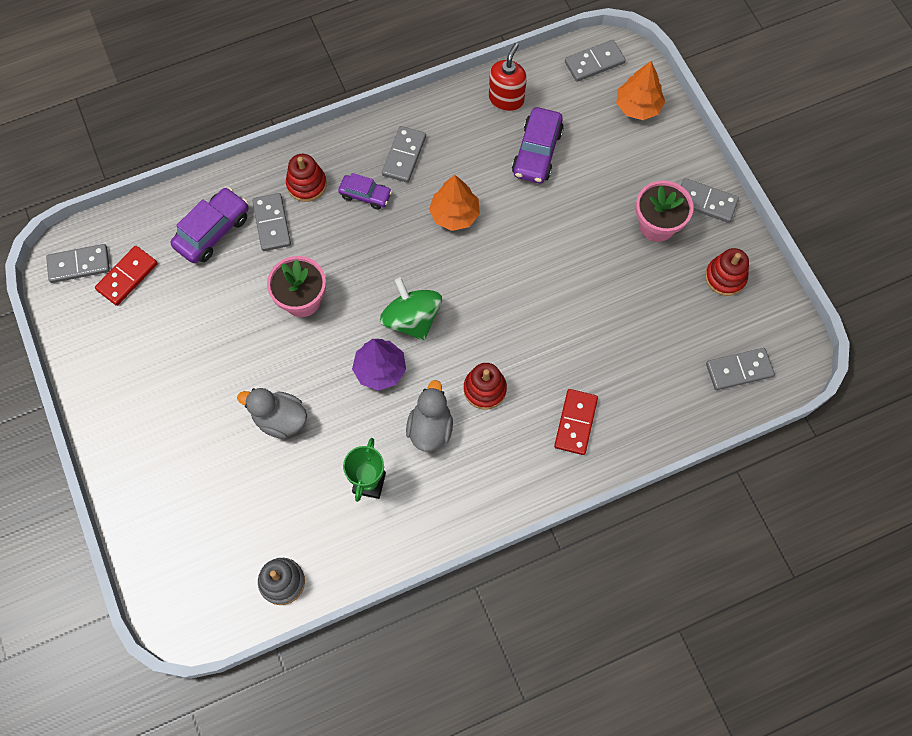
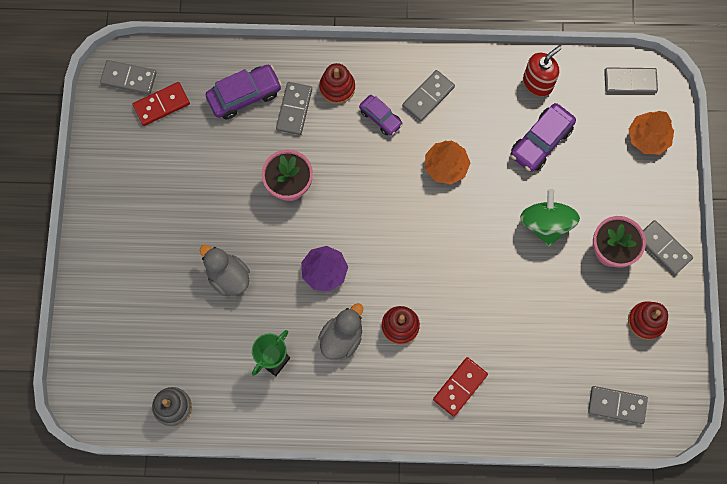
camera: 25 degrees right, 5 degrees up
(412, 319) = (369, 241): green spinning top -> green spinning top (546, 224)

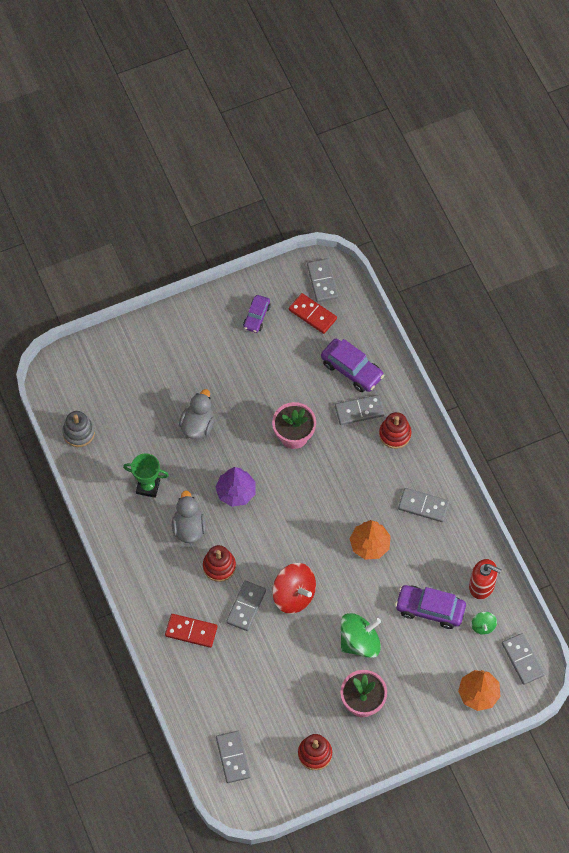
camera: 65 degrees right, 10 degrees down
(342, 338) = (189, 528): grey duck -> grey duck turned 105 degrees counterclockwise
(380, 118) = (386, 478): purple car -> purple car (256, 317)
(466, 265) = (294, 595): none -> red spinning top
(580, 101) = (483, 626): none -> green spinning top
(663, 248) = (385, 743): grey domino -> grey domino (246, 606)

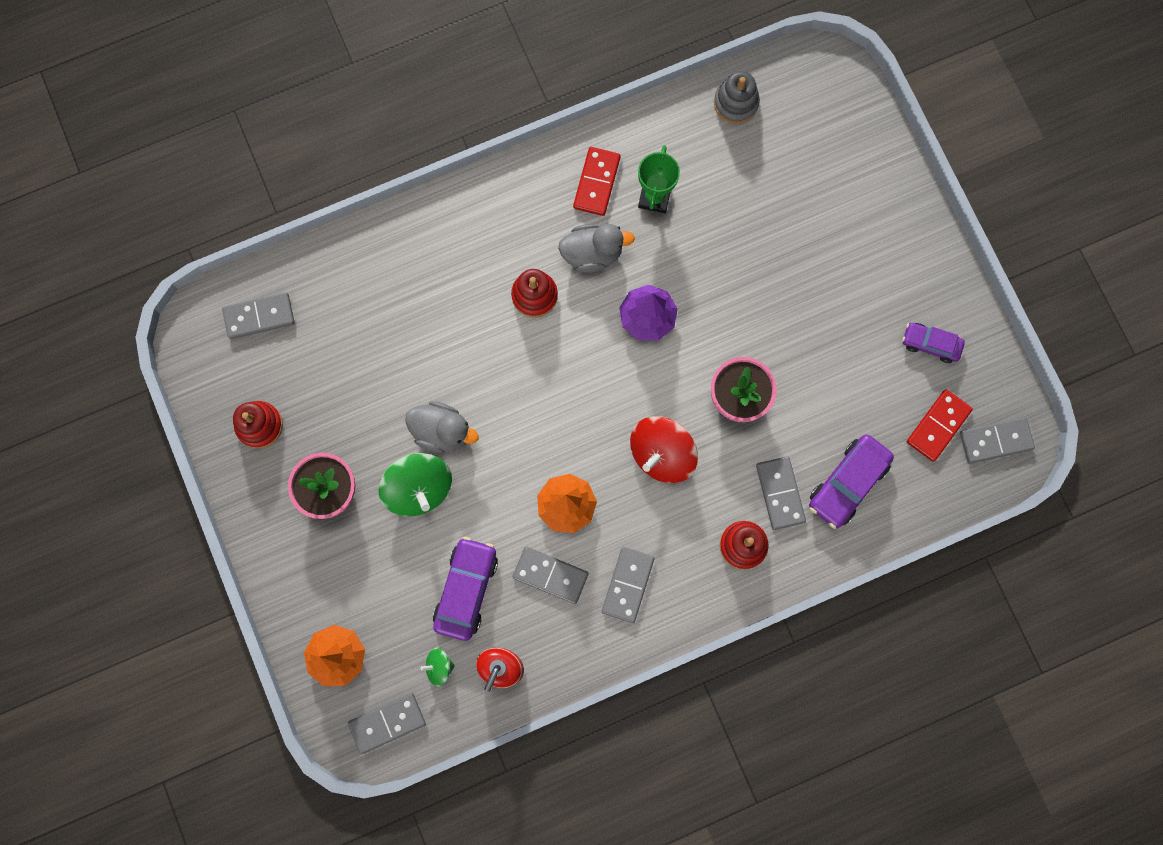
camera: 90 degrees right, 15 degrees up
(191, 631) = (439, 259): red domino -> red domino (597, 182)
(197, 425) = (751, 263): grey duck -> grey duck (442, 431)
(246, 606) = (474, 332): grey domino -> grey domino (550, 575)
(294, 595) = (490, 397): red spinning top -> red spinning top (661, 454)

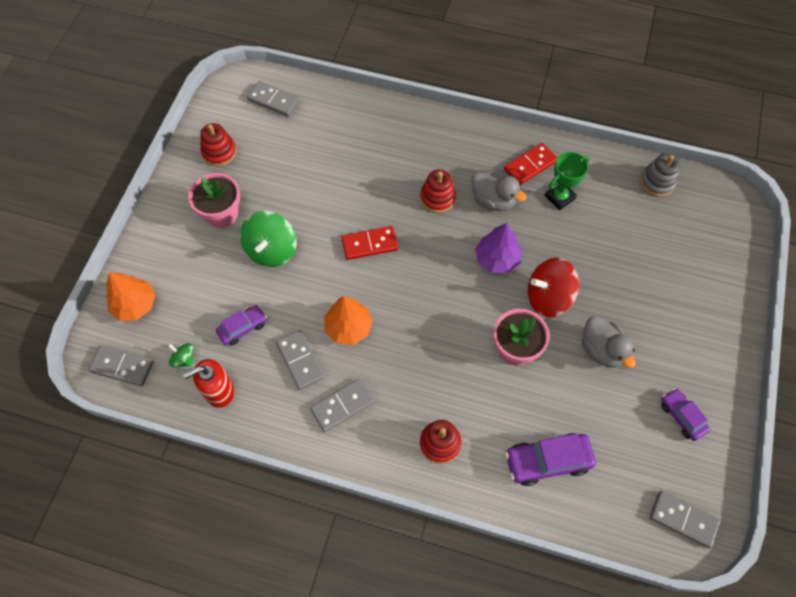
camera: 40 degrees right, 15 degrees down
(442, 431) = (315, 230): grey duck -> grey duck (602, 350)
(466, 589) = (243, 328): purple car -> purple car, size x0.63
(661, 454) = (436, 344): red spinning top -> red spinning top (548, 297)
(780, 493) = (493, 430): grey domino -> none
(938, 426) = (646, 475): red domino -> red domino (369, 244)

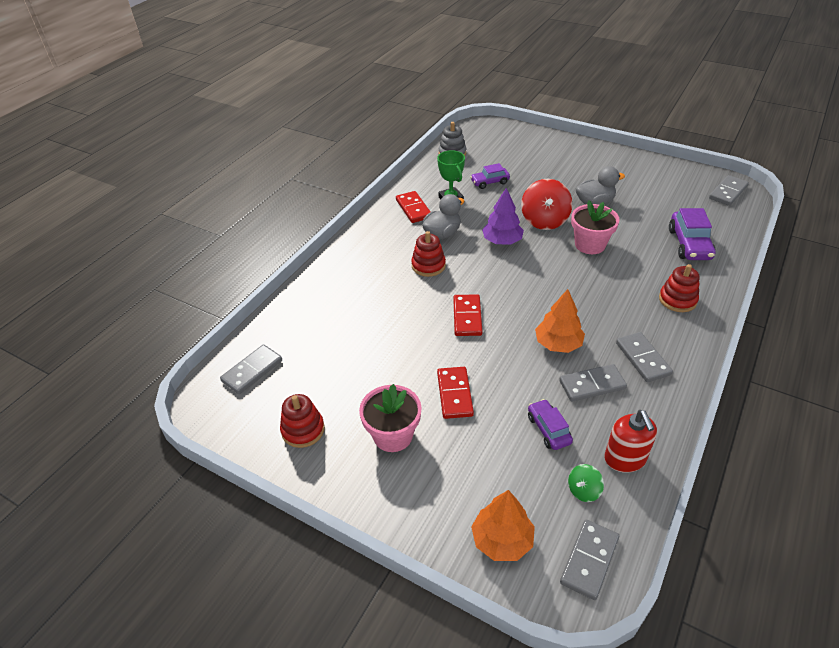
camera: 75 degrees left, 20 degrees down
(271, 250) = (455, 394): green spinning top -> red domino
(681, 416) = (650, 179): purple car -> purple car (490, 182)

